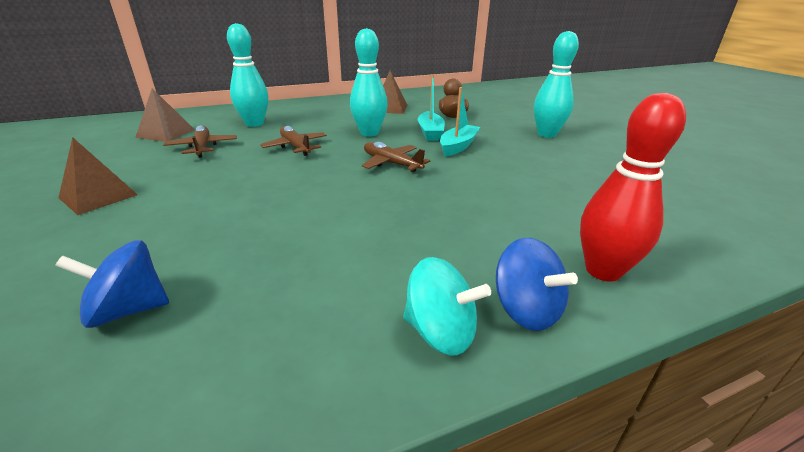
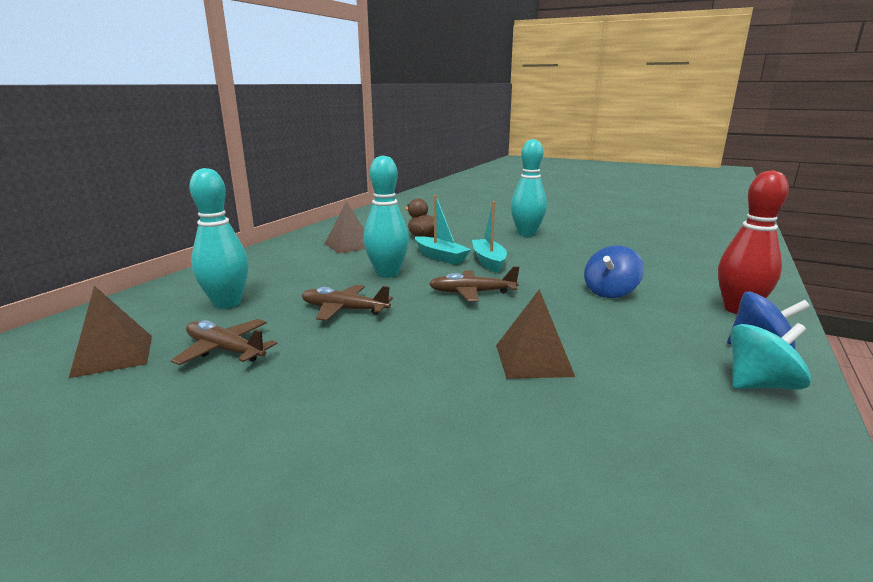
camera: 40 degrees left, 10 degrees down
(98, 196) = (225, 459): brown pyramid -> brown pyramid (533, 360)
(128, 309) = (572, 514): blue spinning top -> blue spinning top (610, 292)

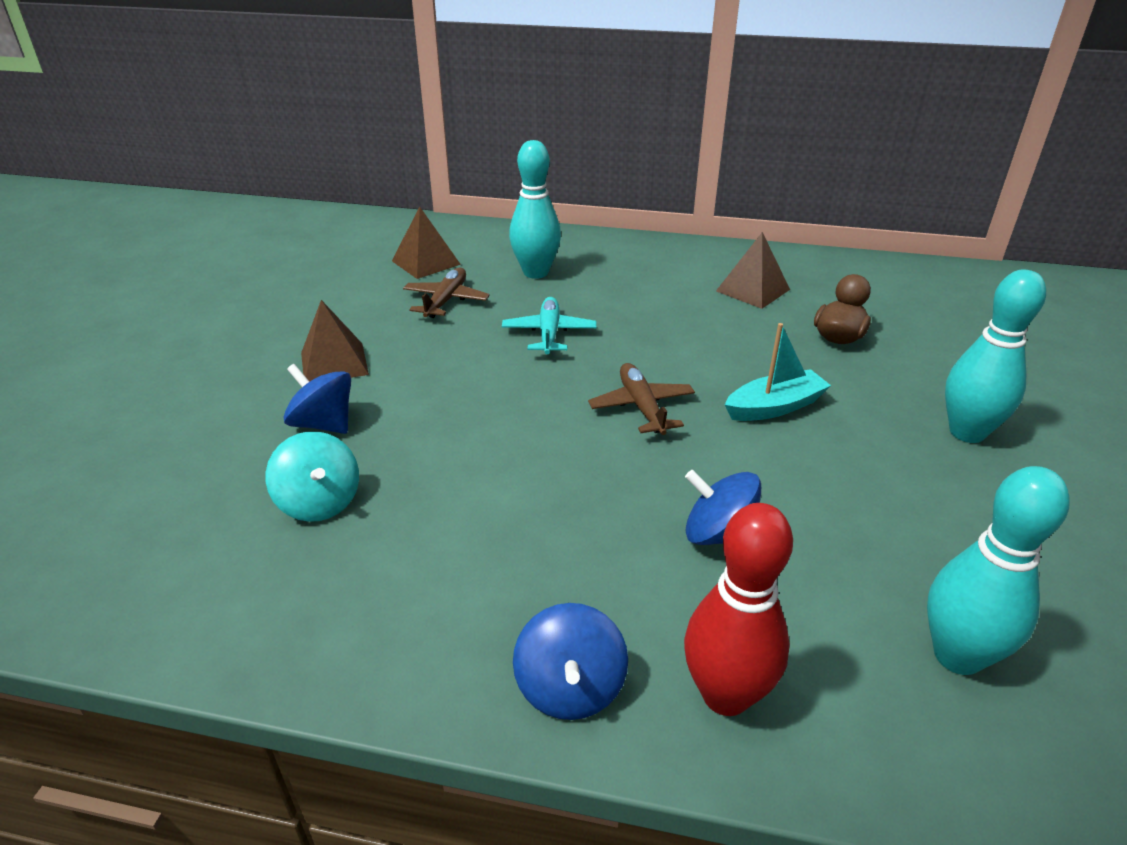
camera: 75 degrees right, 15 degrees up
(344, 310) = (549, 334): brown plane -> turquoise plane
(387, 273) = (668, 337): turquoise bowling pin -> turquoise bowling pin (957, 656)
(429, 445) = (323, 424): none -> blue spinning top
(440, 257) = (762, 364): turquoise boat -> none
(533, 360) = (474, 468): brown pyramid -> brown pyramid (334, 363)
(760, 385) = (459, 661): turquoise spinning top -> turquoise spinning top (319, 502)

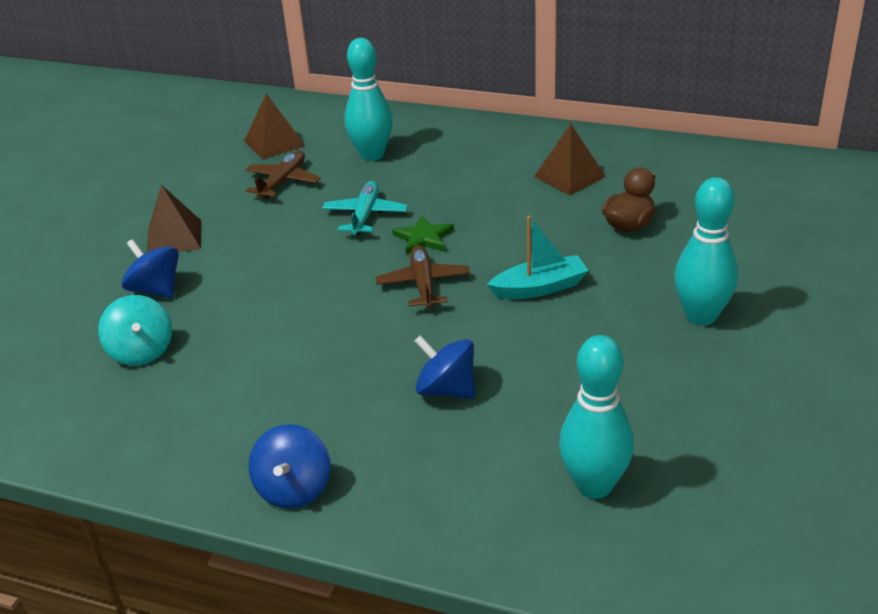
camera: 10 degrees right, 0 degrees up
(623, 356) = (424, 238): none -> green star
(725, 695) = (405, 500): red bowling pin -> none

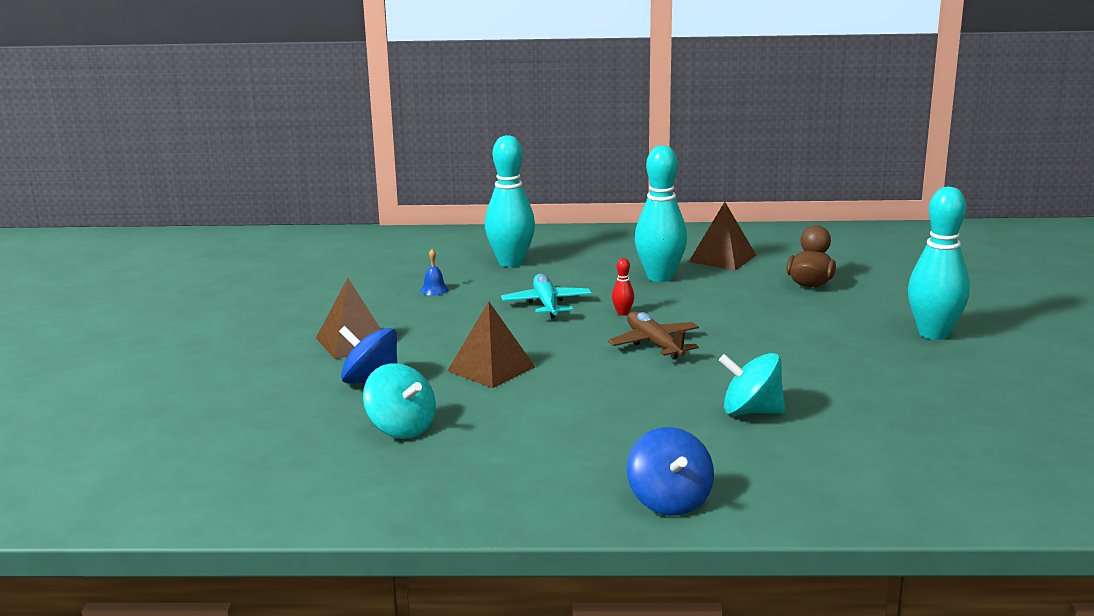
camera: 20 degrees left, 15 degrees down
(274, 143) = (396, 264): brown pyramid -> brown pyramid (491, 369)
(283, 182) = (434, 290): brown plane -> blue bell
(424, 238) = (623, 313): green star -> red bowling pin
(446, 390) = (751, 411): blue spinning top -> turquoise spinning top
(539, 288) = (769, 333): turquoise boat -> none
(594, 485) = (952, 453): turquoise bowling pin -> turquoise bowling pin (660, 277)

